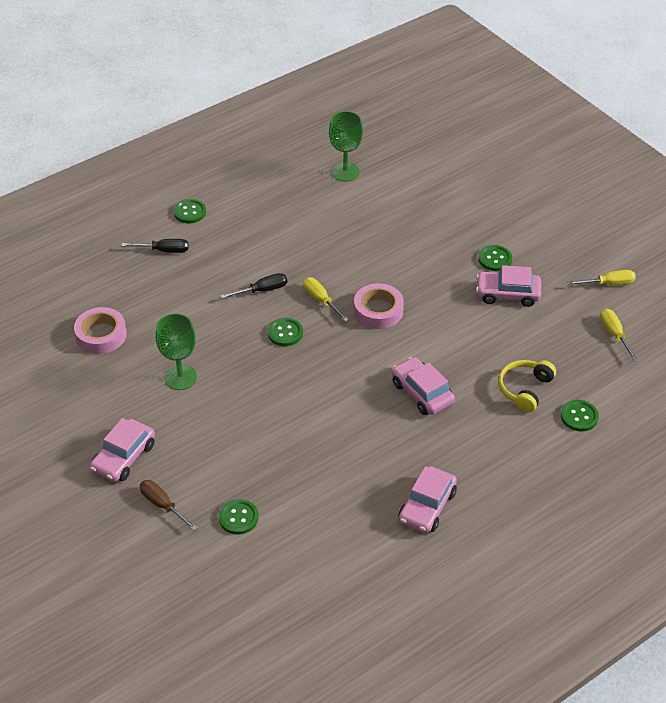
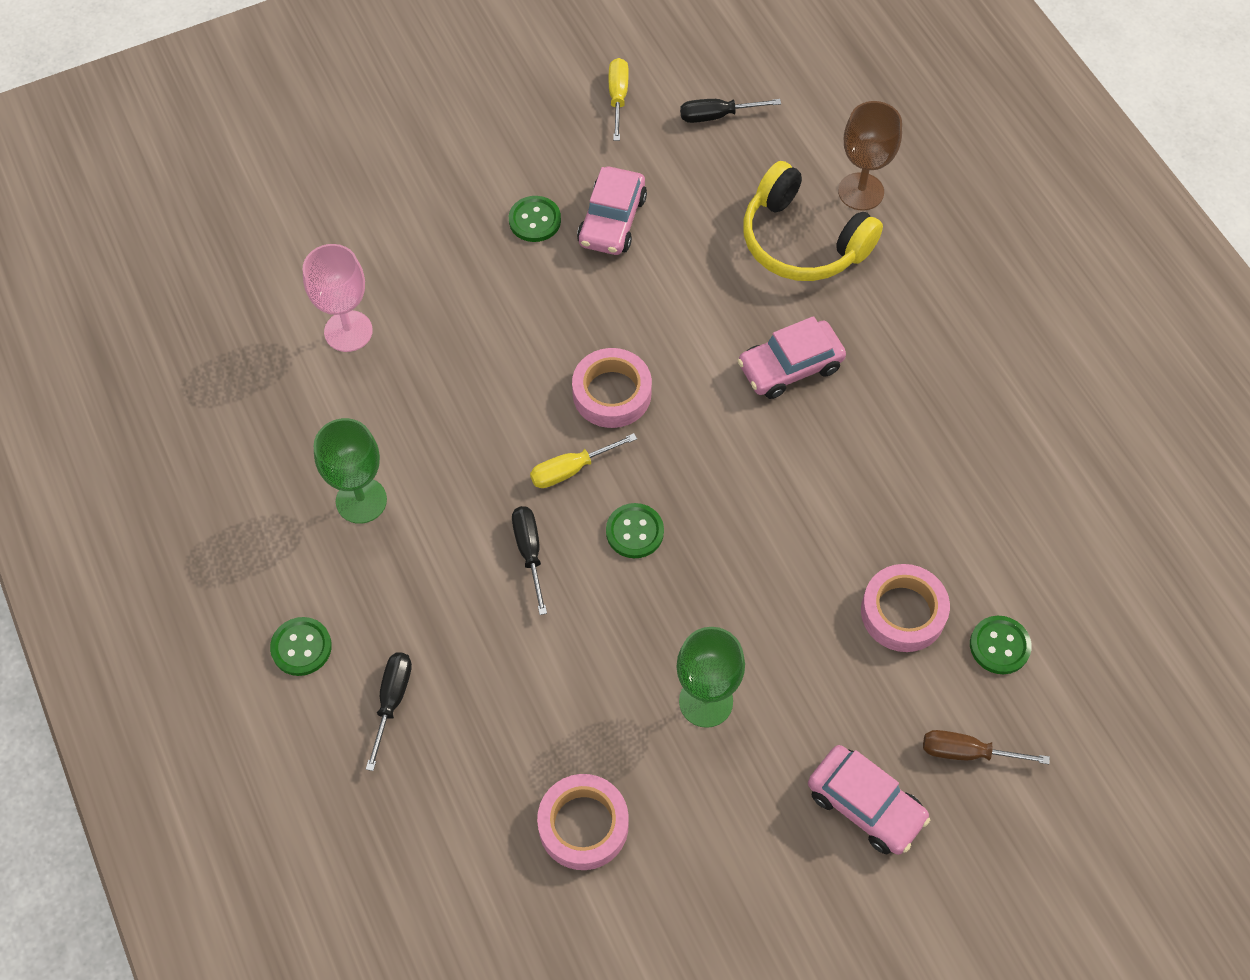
camera: 80 degrees left, 15 degrees up
(162, 505) = (967, 752): brown screwdriver -> brown screwdriver turned 45 degrees clockwise
(254, 465) = (903, 612): none -> pink tape
(345, 172) = (270, 385): green goblet -> green goblet (361, 500)
(389, 195) = (348, 331): none -> pink goblet
(427, 506) = (998, 400): pink car -> none
(525, 389) = (802, 241): yellow headphones -> yellow headphones, size x1.55
(579, 416) = (861, 191): green button -> brown goblet
(614, 334) = (717, 116): yellow screwdriver -> black screwdriver

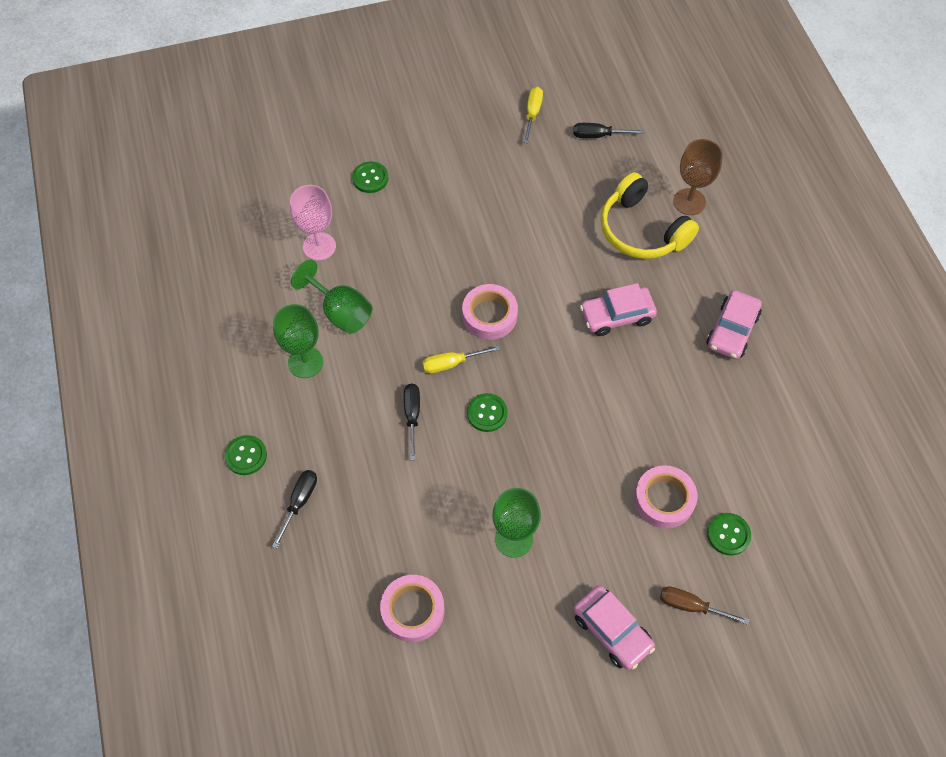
camera: 10 degrees right, 0 degrees up
(398, 420) = (340, 312): none -> green goblet
(535, 220) = (459, 189): green button -> green button (370, 178)
(612, 220) = (512, 197): pink car -> pink car (732, 330)

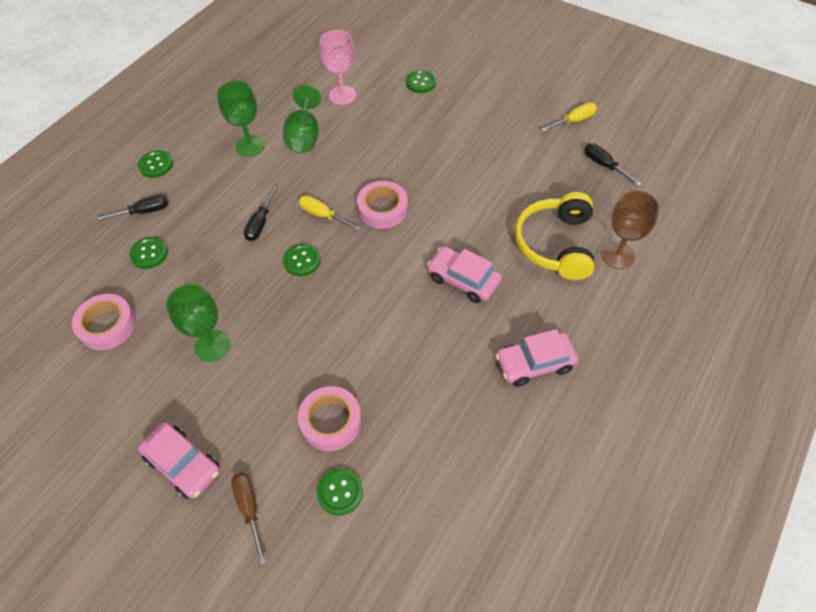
camera: 50 degrees right, 5 degrees down
(359, 528) = (149, 254): none -> green button
(412, 416) = (261, 223): black screwdriver -> black screwdriver turned 150 degrees clockwise
(612, 630) = (183, 464): pink car -> pink car turned 60 degrees counterclockwise

